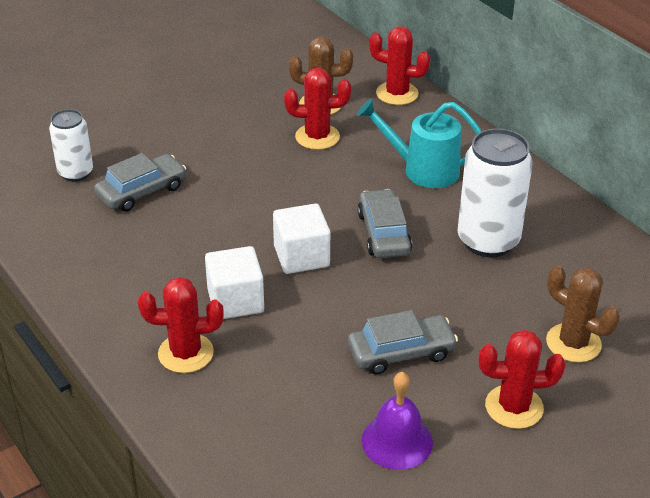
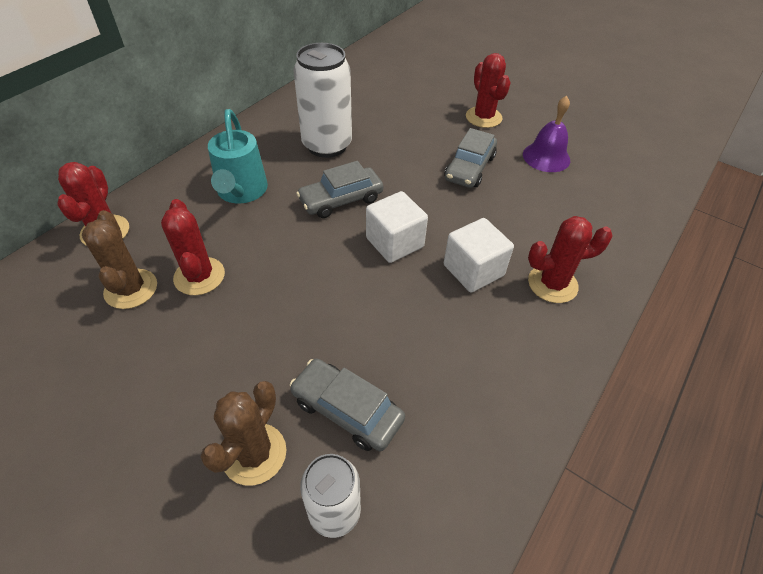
camera: 110 degrees left, 10 degrees up
(185, 353) = (552, 284): red cactus -> red cactus turned 75 degrees counterclockwise
(401, 352) = (469, 168): grey car -> grey car turned 120 degrees counterclockwise
(573, 343) = (414, 101): brown cactus -> brown cactus (254, 454)

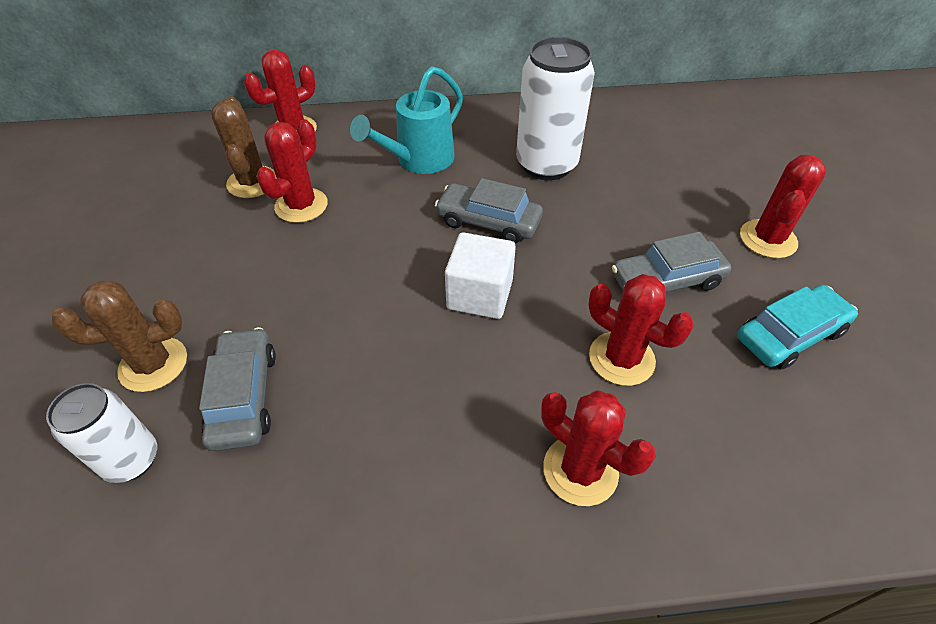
camera: 50 degrees right, 0 degrees up
(131, 289) = (252, 182): brown cactus -> brown cactus turned 45 degrees counterclockwise
(473, 270) = (515, 381): white cube -> none
(501, 220) = (621, 358): none -> red cactus
(546, 157) = (790, 335): purple bell -> turquoise car

